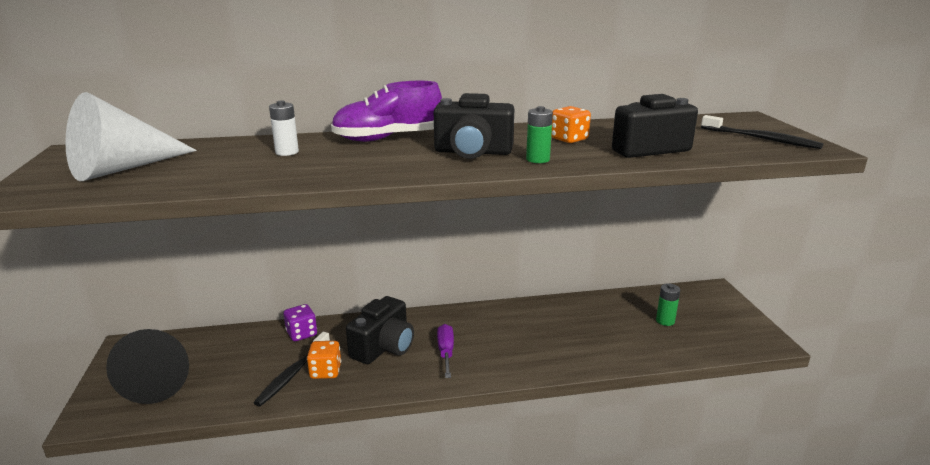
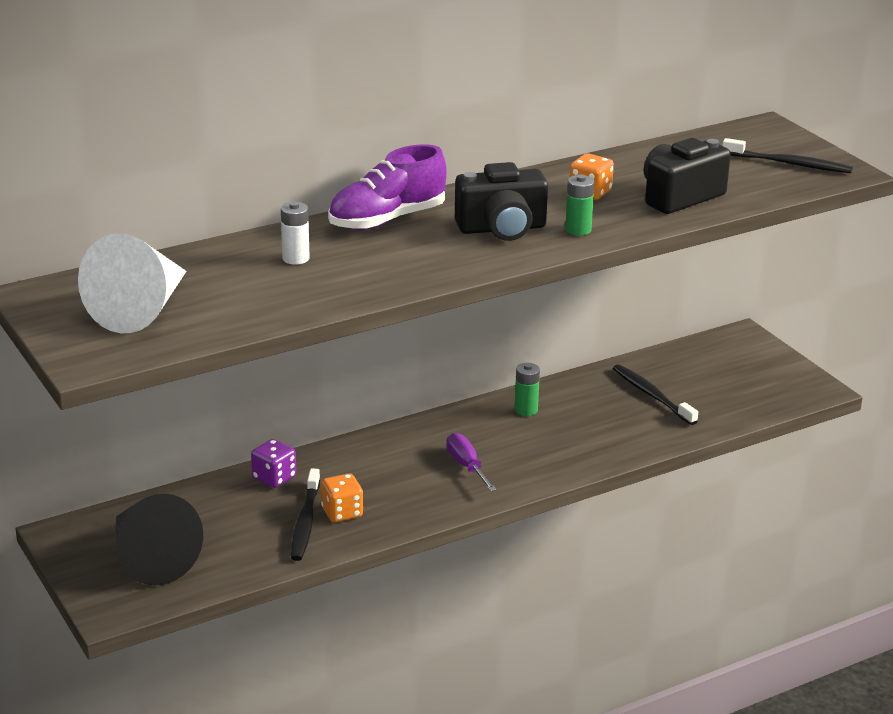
camera: 20 degrees left, 5 degrees up
(384, 347) = (389, 474): black camera -> none
(623, 322) = (652, 395): none -> black toothbrush
(665, 321) = (698, 385): green battery -> green battery (526, 410)

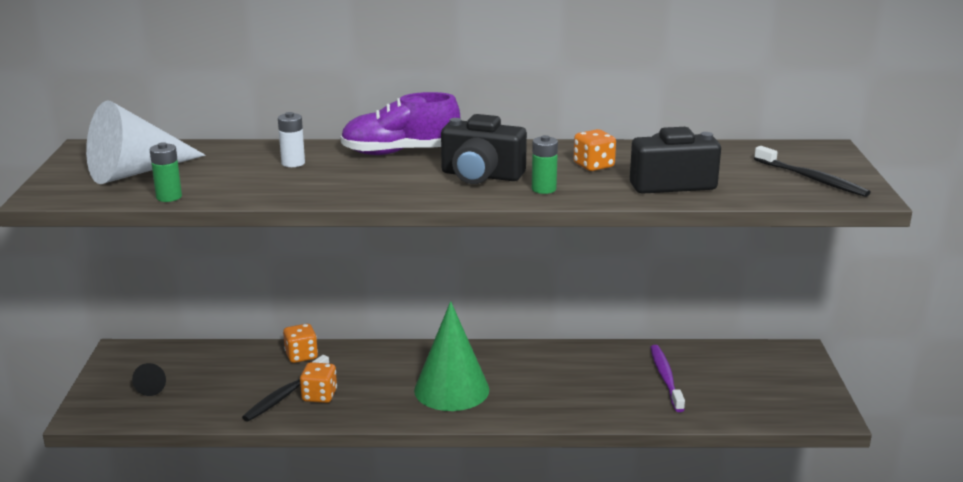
camera: 30 degrees right, 5 degrees down
(150, 558) = (153, 386): black cone -> black cone, size x0.44
(274, 478) = (301, 356): purple dice -> orange dice
(467, 466) = (451, 389): purple screwdriver -> green cone
(526, 410) = (545, 360): green battery -> green battery (169, 197)
(652, 395) = (665, 378): black toothbrush -> purple toothbrush

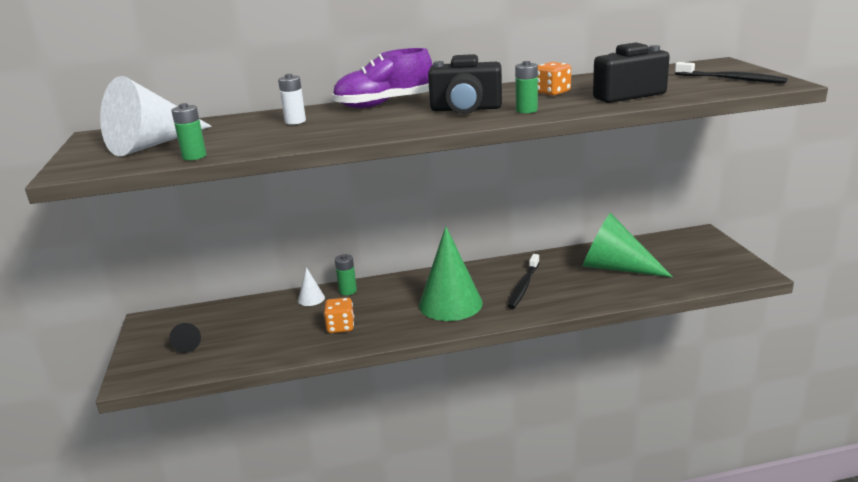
camera: 10 degrees left, 0 degrees up
(285, 394) = (310, 331): black toothbrush -> black toothbrush (523, 286)
(301, 356) = (311, 299): orange dice -> white cone
(345, 353) = (348, 291): none -> green battery
(665, 378) = (615, 267): purple toothbrush -> green cone

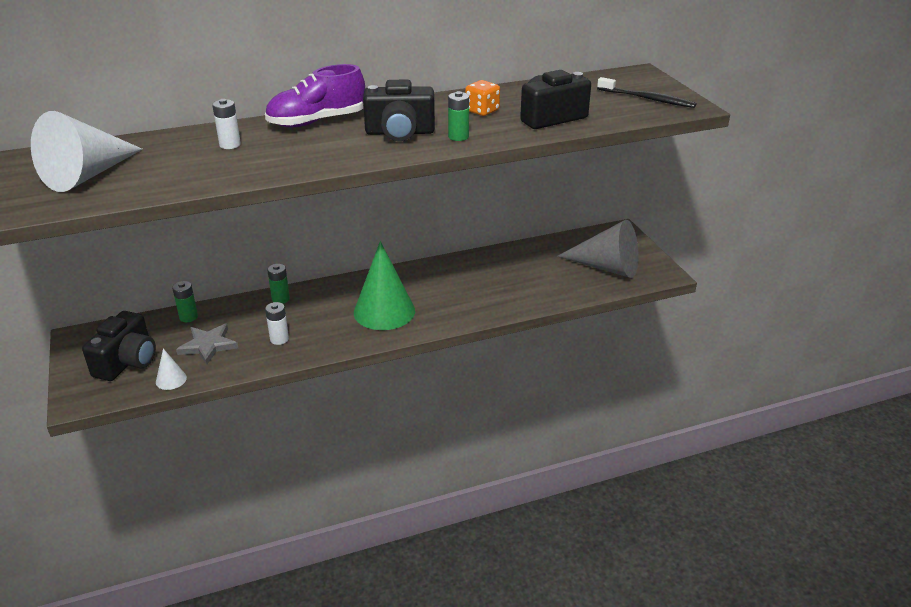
camera: 10 degrees left, 10 degrees up
(188, 344) = (127, 362): black cone -> black camera
(194, 156) = (139, 194): green battery -> green battery (188, 317)
(269, 331) = (208, 345): none -> grey star
(311, 299) = (244, 308): white cone -> white cone (171, 379)
(340, 327) = (279, 339): orange dice -> white battery
(523, 286) = (453, 291): black toothbrush -> none
(615, 267) = (539, 269): green cone -> none
(689, 266) = (607, 267): none -> grey cone

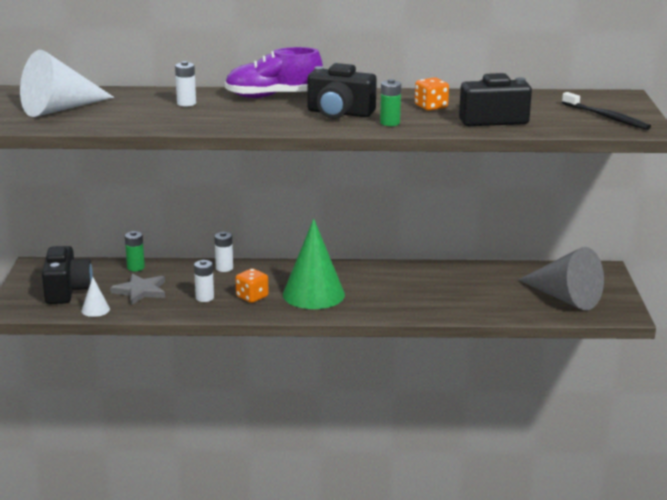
camera: 20 degrees right, 10 degrees down
(127, 362) = (67, 290): black camera -> black camera turned 45 degrees counterclockwise
(280, 299) = (224, 268): green battery -> white battery
(326, 327) = (252, 297): none -> orange dice

